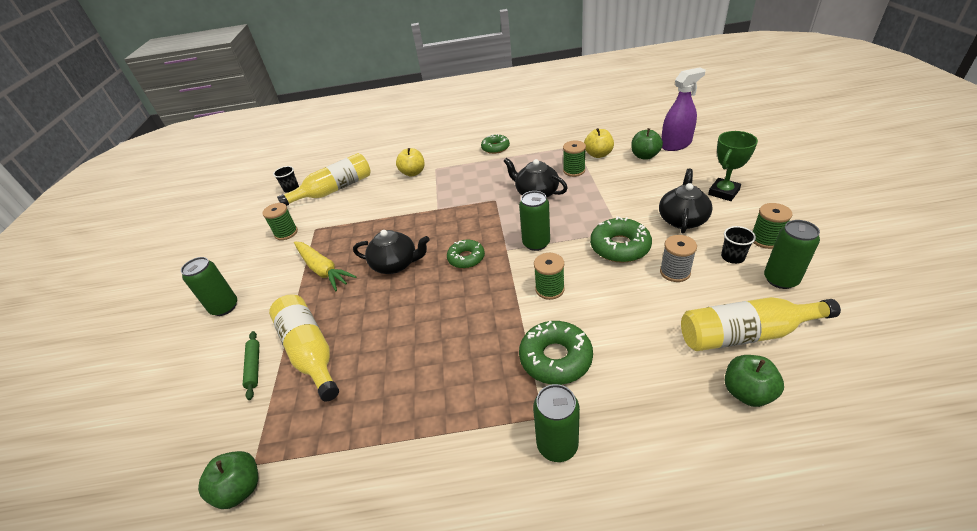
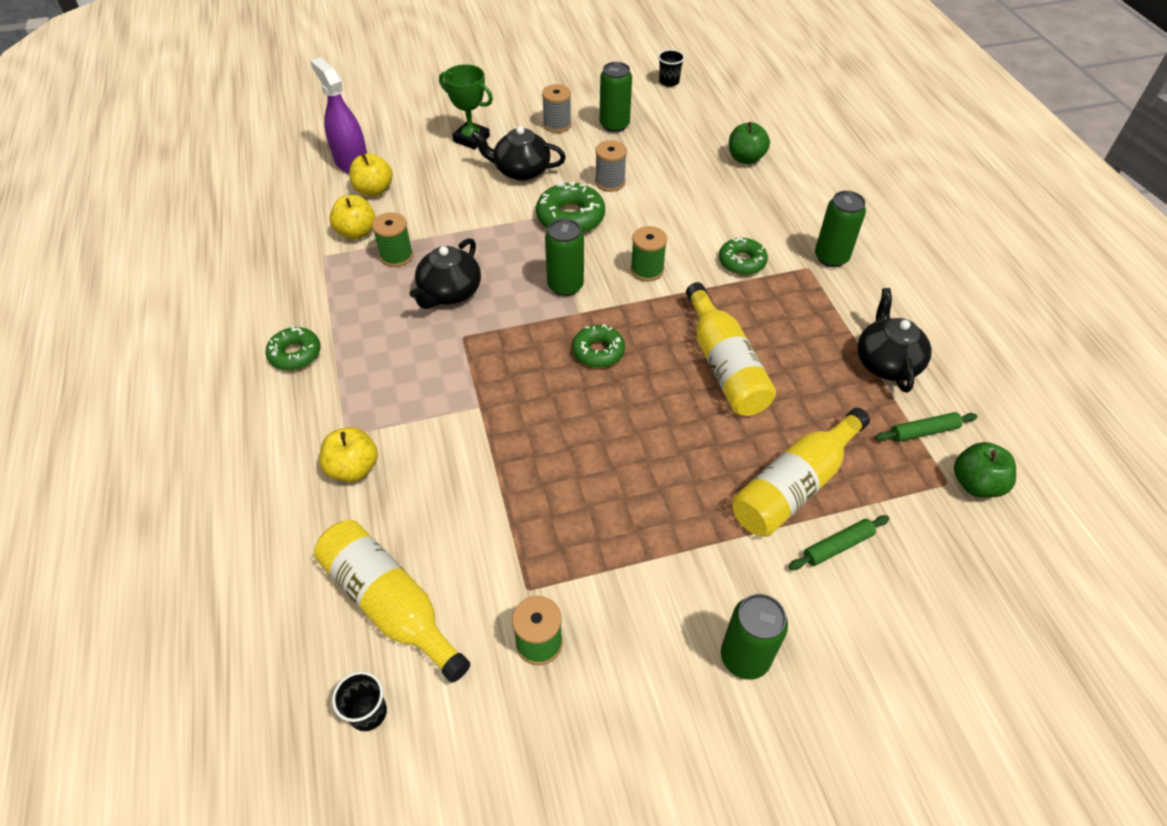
camera: 105 degrees left, 10 degrees up
(309, 462) = (923, 431): none -> green rolling pin
(323, 270) = (638, 530): yellow carrot -> none
(396, 264) = (616, 431): black teapot -> black teapot (886, 362)
(555, 358) = (742, 262): green donut -> green donut, size x0.66
(644, 156) = (374, 190): green apple -> yellow apple
(732, 257) = (584, 146): black cup -> black cup (669, 82)
(745, 334) = (685, 151): yellow bottle -> yellow bottle (725, 366)
(765, 240) = (557, 125): green spool -> grey spool

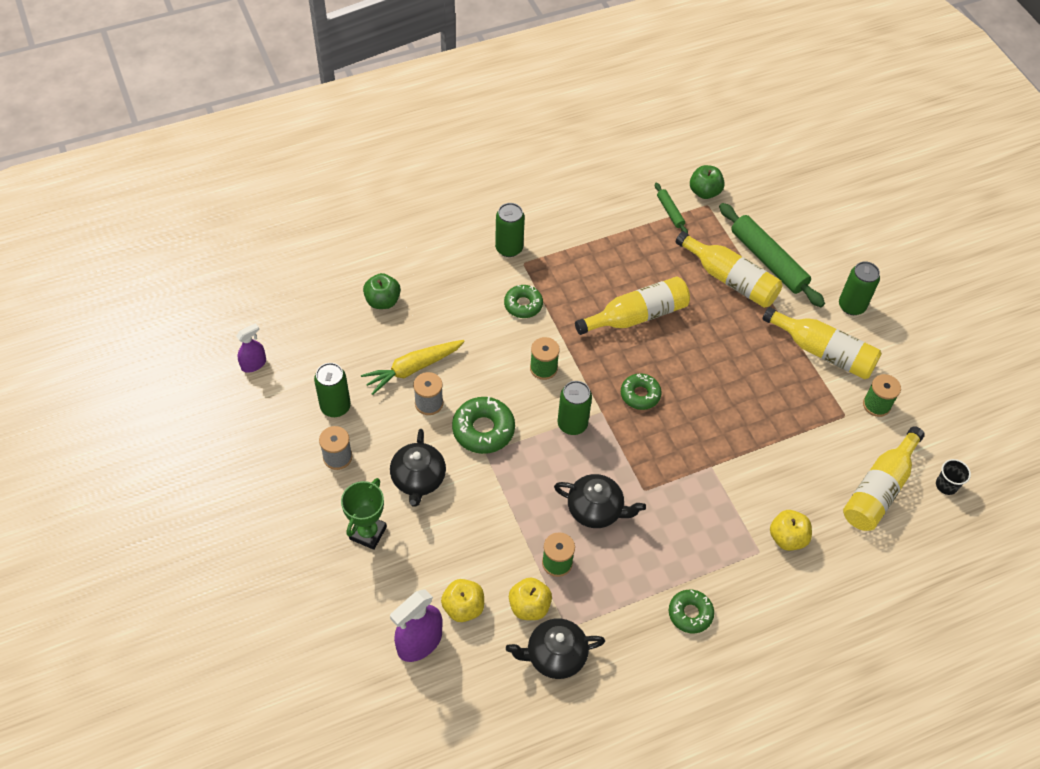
camera: 100 degrees left, 5 degrees up
(650, 587) = (823, 352): none -> yellow bottle
(655, 174) = (412, 369): none -> yellow carrot
(669, 82) = (253, 364): black cup -> purple spray bottle
(837, 546) = (768, 261): green rolling pin -> green rolling pin, size x2.09
(886, 362) = (613, 225): black teapot -> black teapot (555, 655)

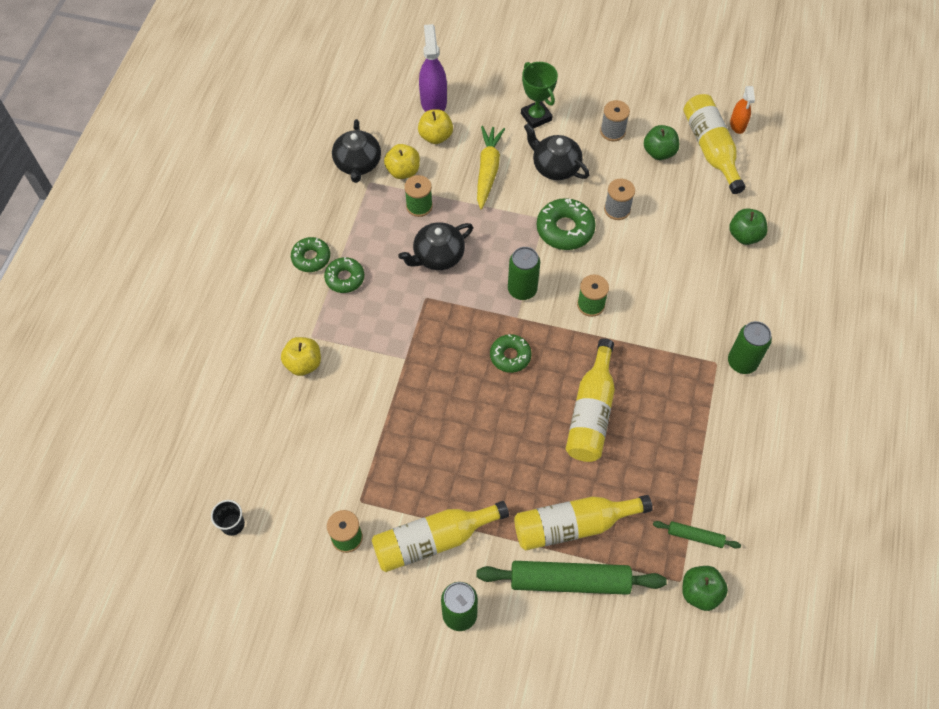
camera: 130 degrees right, 5 degrees up
(253, 364) = (737, 125): purple spray bottle -> orange spray bottle
(335, 407) = (659, 152): green can -> green apple
(412, 369) = (658, 217): yellow carrot -> yellow carrot (488, 170)
(523, 305) = (668, 332): green donut -> green donut (345, 278)
(555, 655) = (358, 164): black teapot -> black teapot turned 150 degrees clockwise
(879, 489) = (277, 466): yellow bottle -> yellow bottle (710, 149)

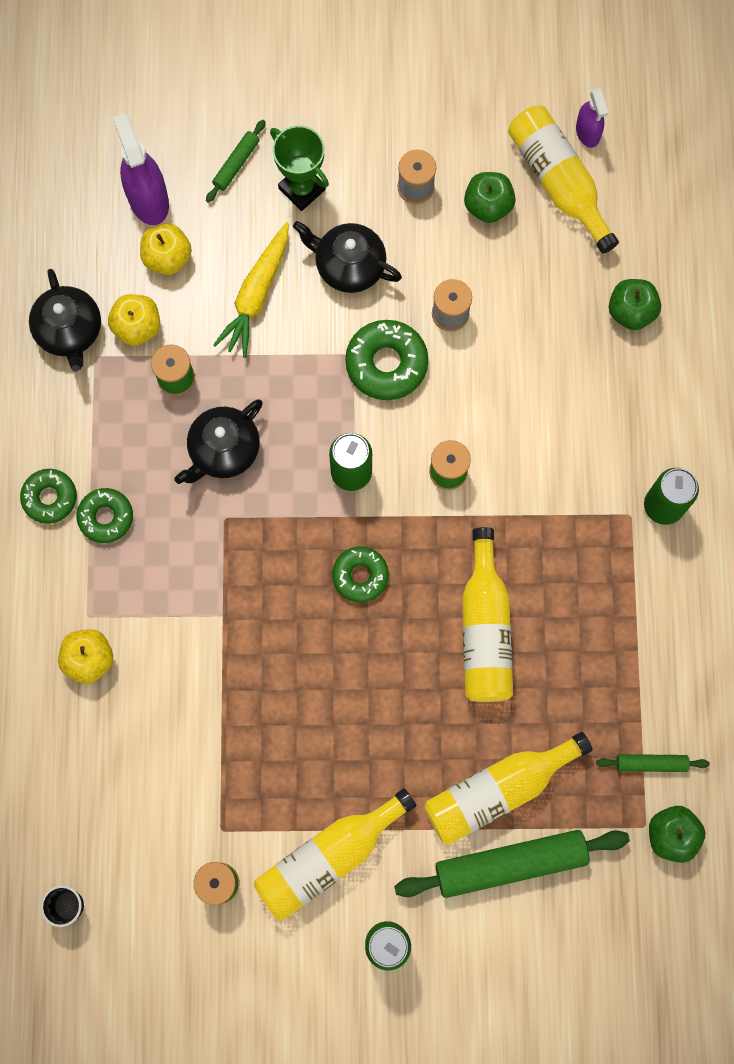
camera: 15 degrees left, 15 degrees up
(488, 170) = (256, 295): yellow carrot -> yellow carrot turned 150 degrees counterclockwise
(497, 94) = (236, 164): none -> green rolling pin
(737, 125) = (587, 132): orange spray bottle -> purple spray bottle

